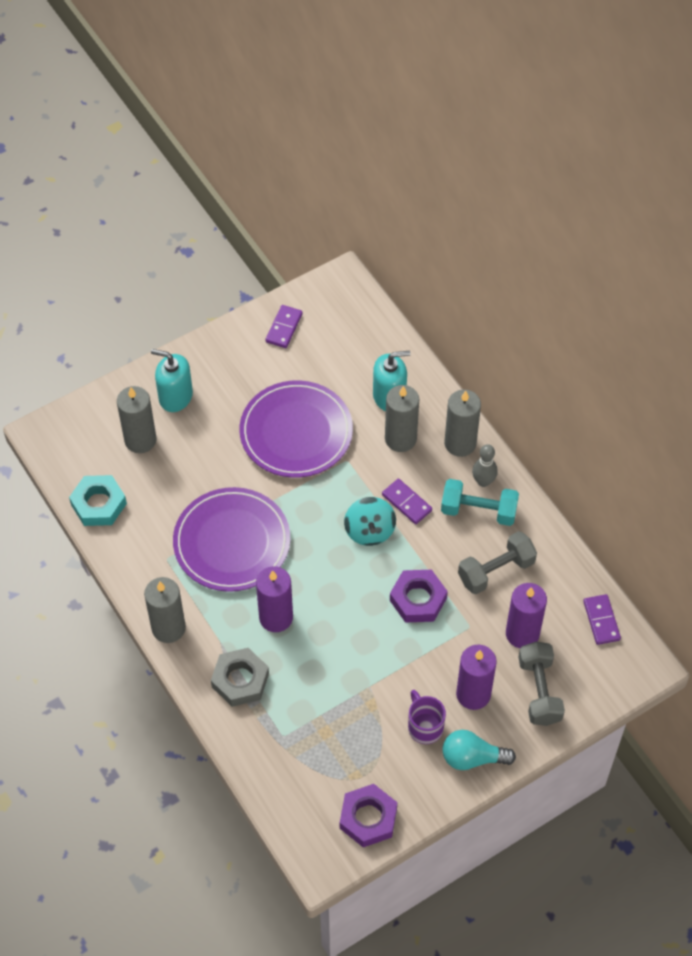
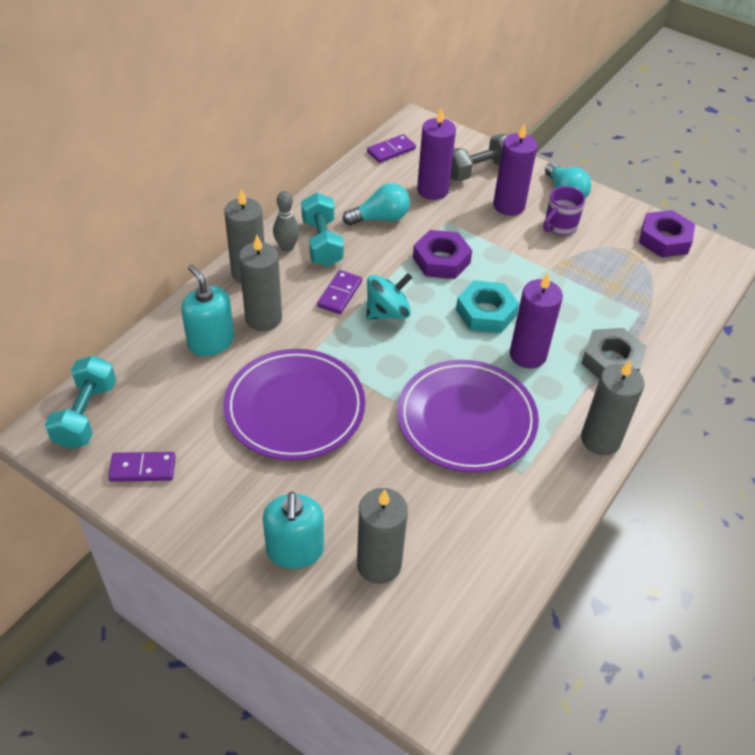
camera: 115 degrees left, 10 degrees down
(99, 504) = (494, 573): turquoise nut -> turquoise nut (486, 312)
(348, 304) = (86, 415): none -> turquoise dumbbell
(496, 571) = (380, 218): grey dumbbell -> turquoise light bulb

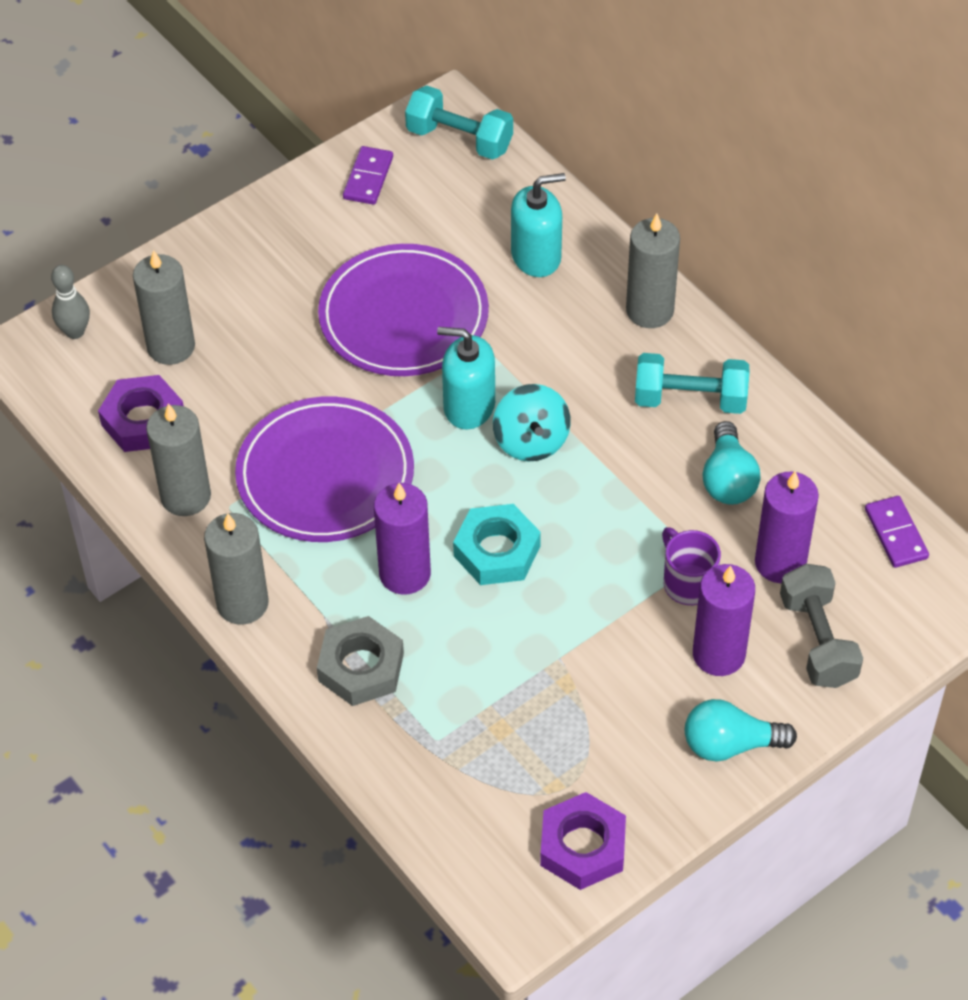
camera: 110 degrees right, 5 degrees up
(263, 318) = (560, 312): grey candle -> grey candle (185, 496)
(287, 247) = (691, 359): grey bowling pin -> grey bowling pin (75, 332)
(295, 550) = (217, 283): turquoise soap dispenser -> turquoise soap dispenser (469, 406)
(339, 294) = (581, 397): purple domino -> none
(441, 260) = (616, 529): purple nut -> purple nut (143, 420)
(559, 226) = (651, 707): purple mug -> purple mug (688, 583)

